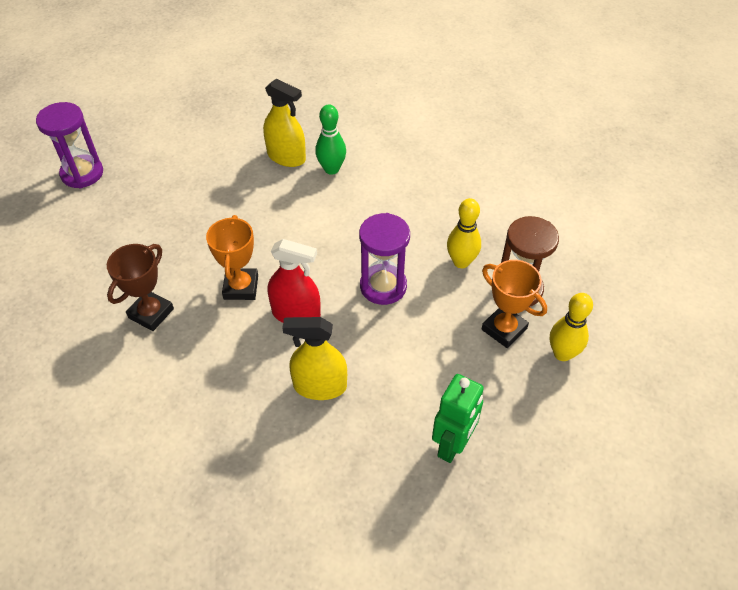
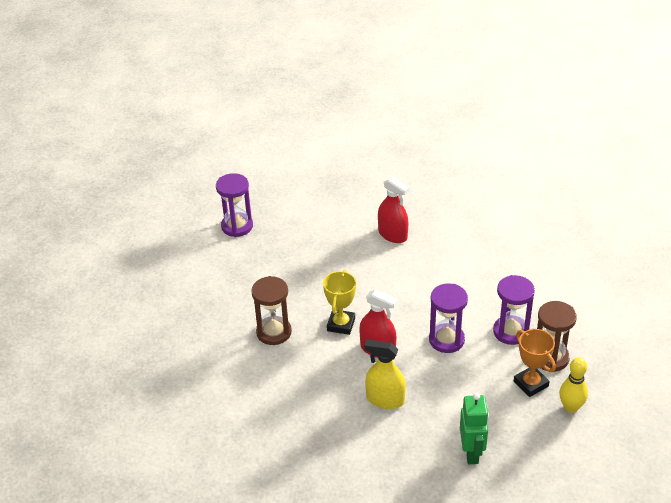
camera: 15 degrees right, 10 degrees down
(151, 313) = (274, 332): brown trophy -> brown hourglass
(241, 287) = (341, 324): orange trophy -> yellow trophy
(286, 157) = (392, 235): yellow spray bottle -> red spray bottle
(331, 169) = (426, 249): green bowling pin -> none
(452, 445) = (472, 453): green robot -> green robot turned 45 degrees counterclockwise
(461, 262) = (511, 332): yellow bowling pin -> purple hourglass

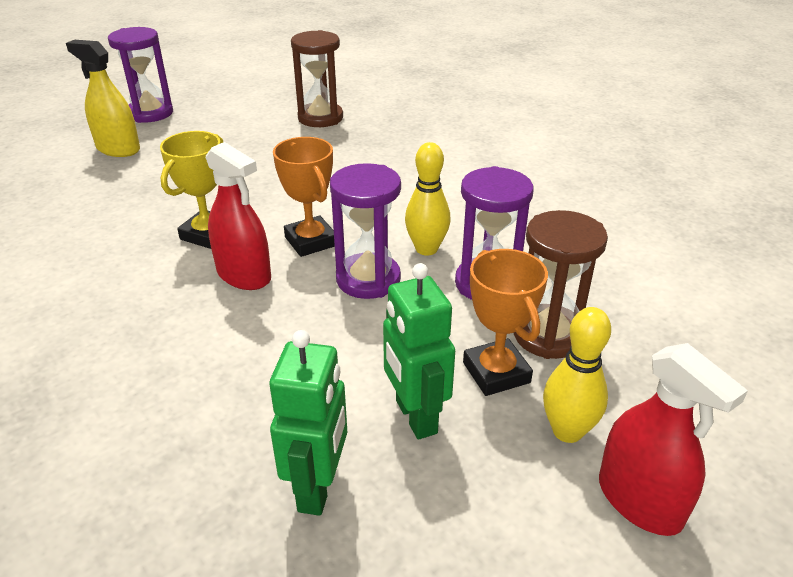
camera: 10 degrees right, 5 degrees down
(274, 332) = (97, 230): brown hourglass -> brown hourglass (320, 118)
(385, 399) = (205, 354): yellow spray bottle -> yellow spray bottle (118, 149)
(392, 235) = (355, 144): red spray bottle -> red spray bottle (639, 501)
(403, 319) = (311, 241): none -> orange trophy
(470, 313) = (426, 249): none -> yellow bowling pin
(501, 413) = (415, 417): none -> green robot

